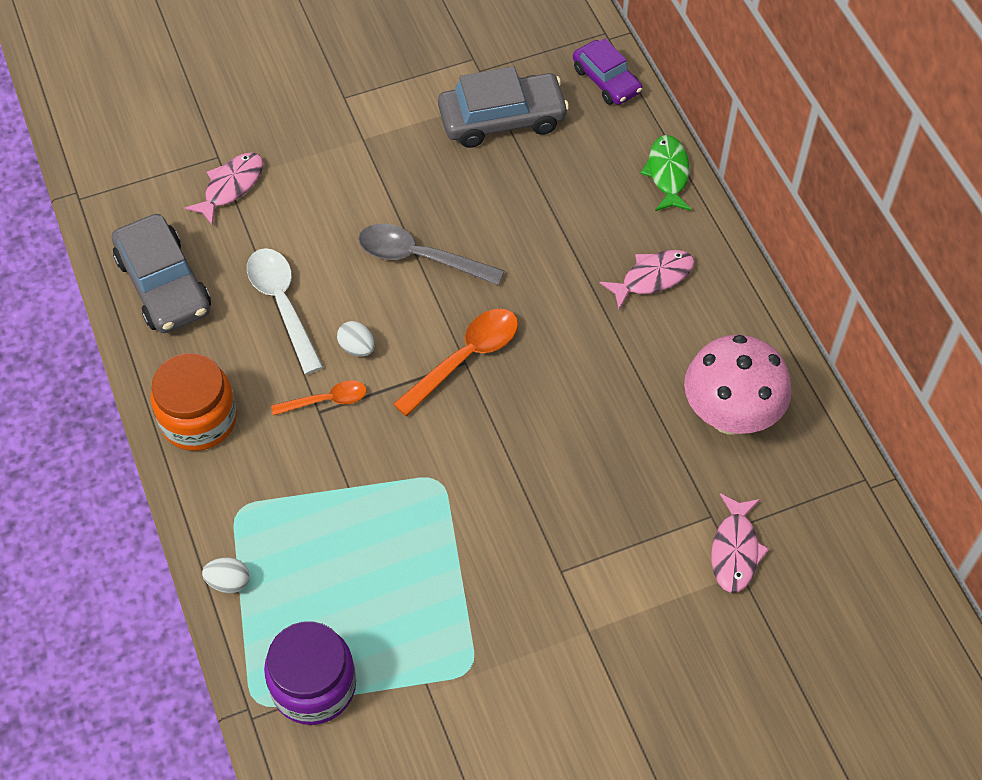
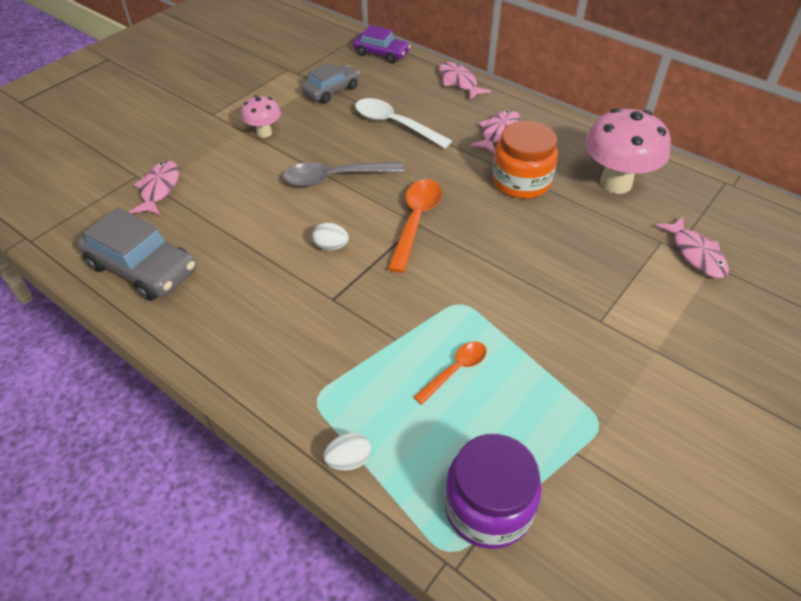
camera: 30 degrees left, 10 degrees down
(198, 419) = (234, 347): orange jar -> orange jar (521, 181)
(283, 305) = (252, 243): white spoon -> white spoon (395, 124)
(326, 400) = (333, 289): orange spoon -> orange spoon (455, 370)
(384, 154) = (264, 133): none -> pink mushroom
(502, 119) = (331, 90): grey car -> grey car, size x0.64
(667, 173) = (459, 82): green fish -> pink fish

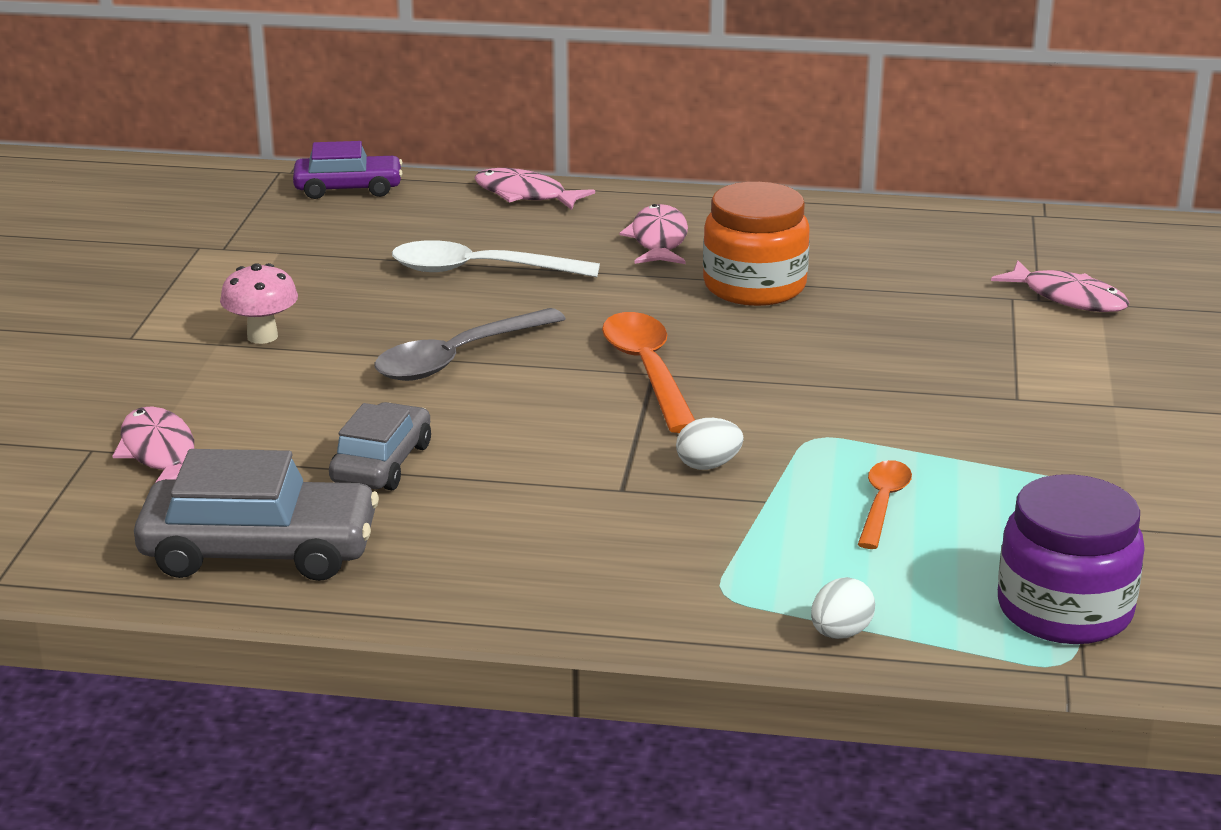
camera: 30 degrees left, 20 degrees down
(331, 90) = (317, 255): grey car -> grey car (381, 463)
(331, 246) = (549, 435): white egg -> white egg (708, 465)
(615, 183) = (889, 253): pink mushroom -> none

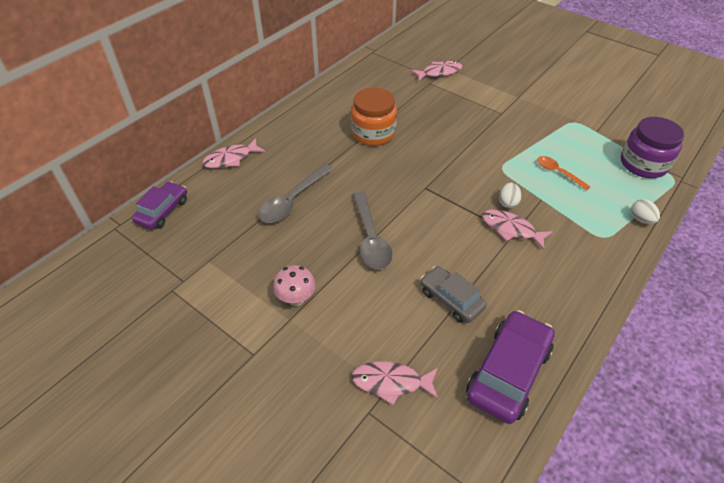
camera: 60 degrees left, 20 degrees up
(260, 550) = (508, 372): grey car -> purple car
(480, 270) = (293, 200): white spoon -> grey spoon
(648, 371) = (423, 188): orange spoon -> none
(658, 240) = (311, 140): pink fish -> pink fish (511, 229)

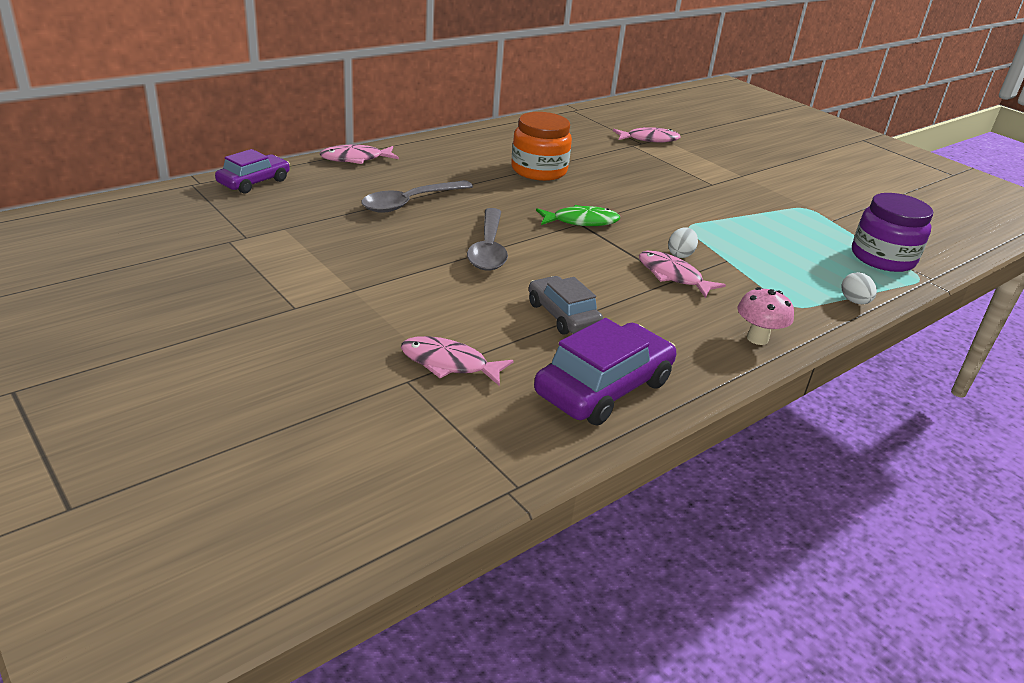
camera: 10 degrees right, 15 degrees down
(296, 299) = (371, 276): pink mushroom -> pink mushroom (757, 338)
(425, 185) = (581, 221): none -> green fish
(558, 172) = (761, 243): orange spoon -> none

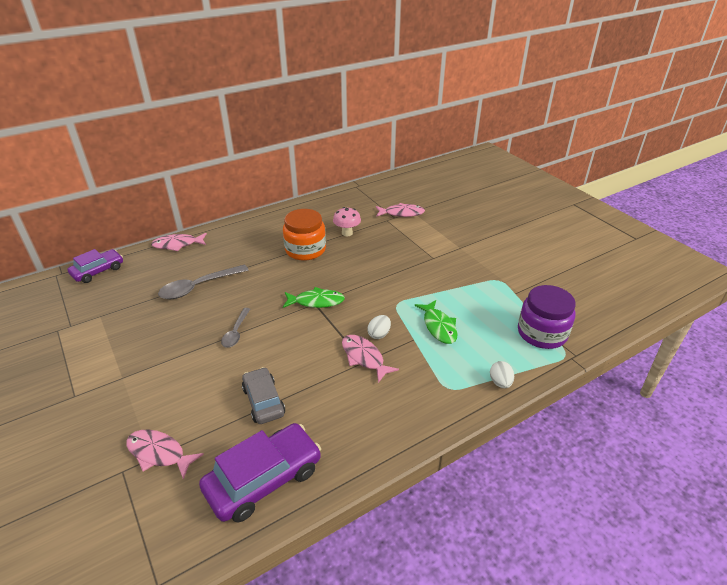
camera: 10 degrees right, 5 degrees up
(488, 249) = (236, 332): grey spoon -> grey spoon, size x0.61
(753, 249) = (438, 327): none -> green fish
(757, 338) = (405, 425): pink mushroom -> pink mushroom (347, 233)

